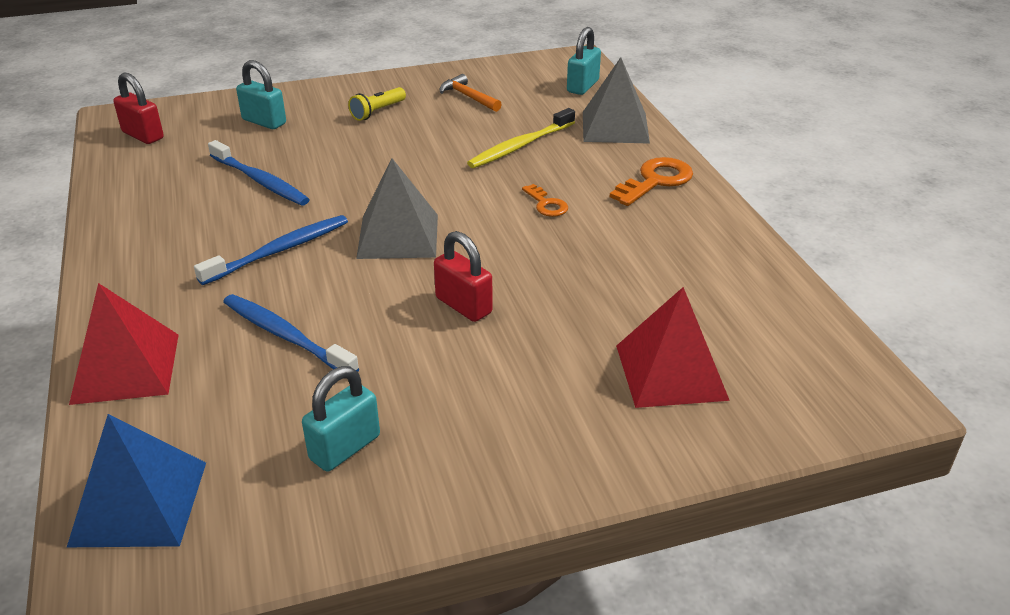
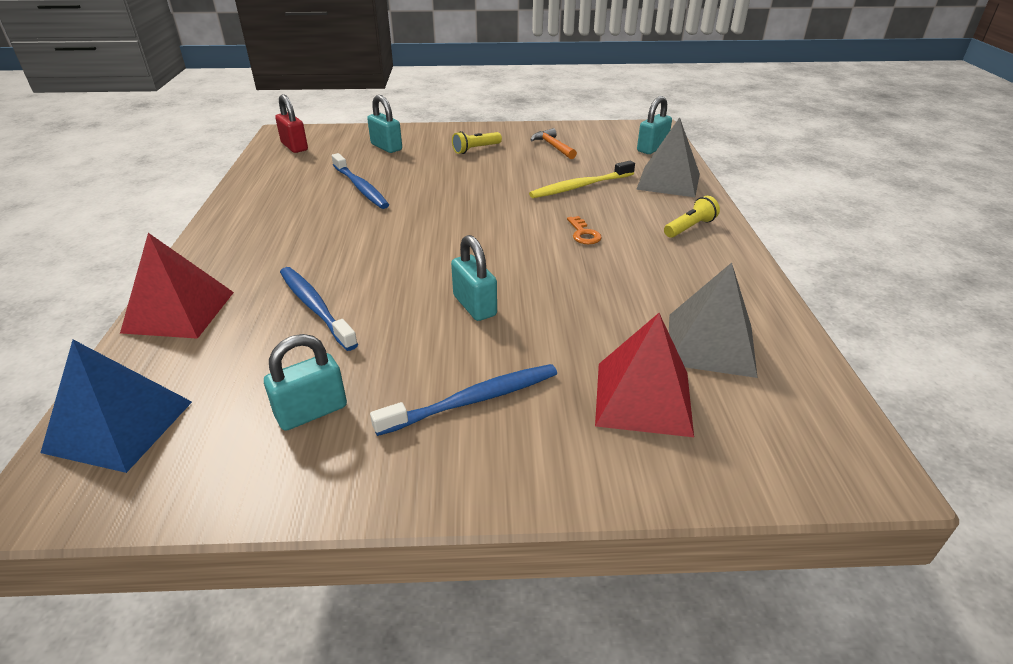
camera: 15 degrees right, 0 degrees up
(279, 250) = (347, 240): blue toothbrush -> blue toothbrush (474, 400)
(398, 236) = (447, 242): grey pyramid -> grey pyramid (711, 344)
(463, 305) = (474, 306): red padlock -> turquoise padlock
(656, 181) = (689, 227): orange key -> yellow flashlight

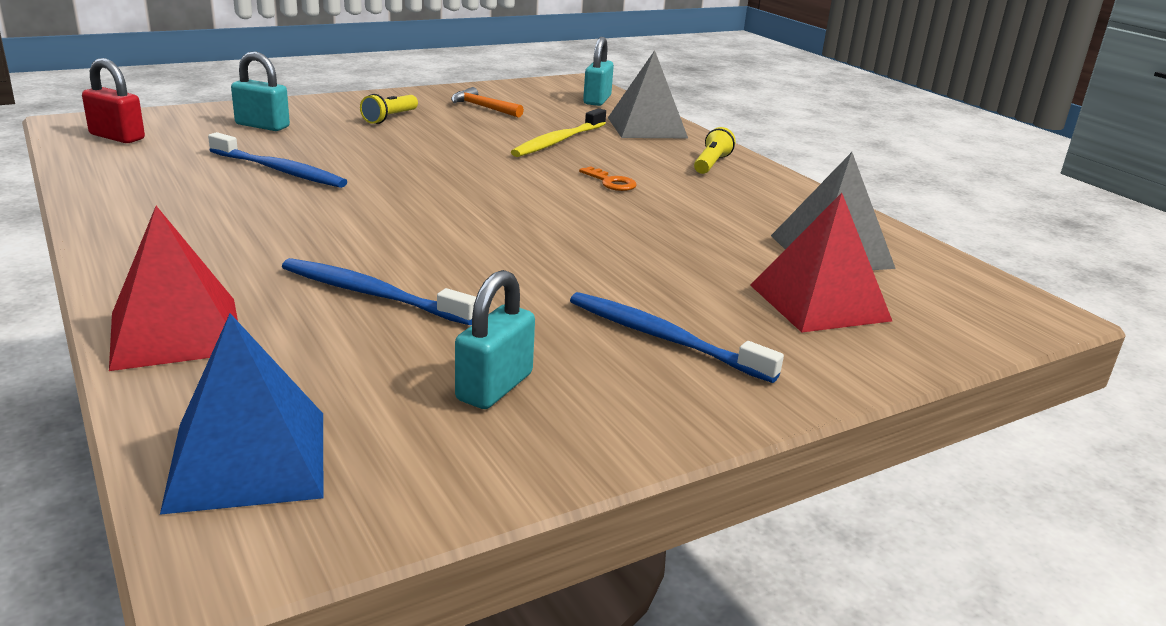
camera: 30 degrees left, 10 degrees down
(474, 306) = (567, 261): turquoise padlock -> none
(474, 400) = (663, 338): blue toothbrush -> blue toothbrush turned 90 degrees counterclockwise

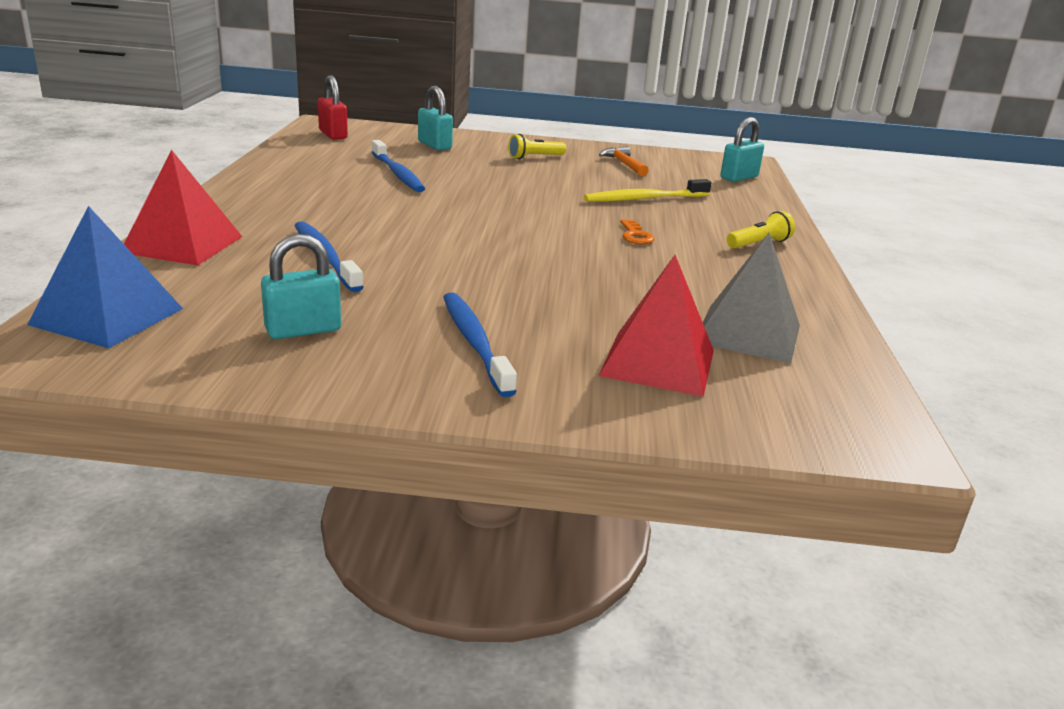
camera: 35 degrees right, 0 degrees up
(647, 127) = (748, 205): grey pyramid -> none

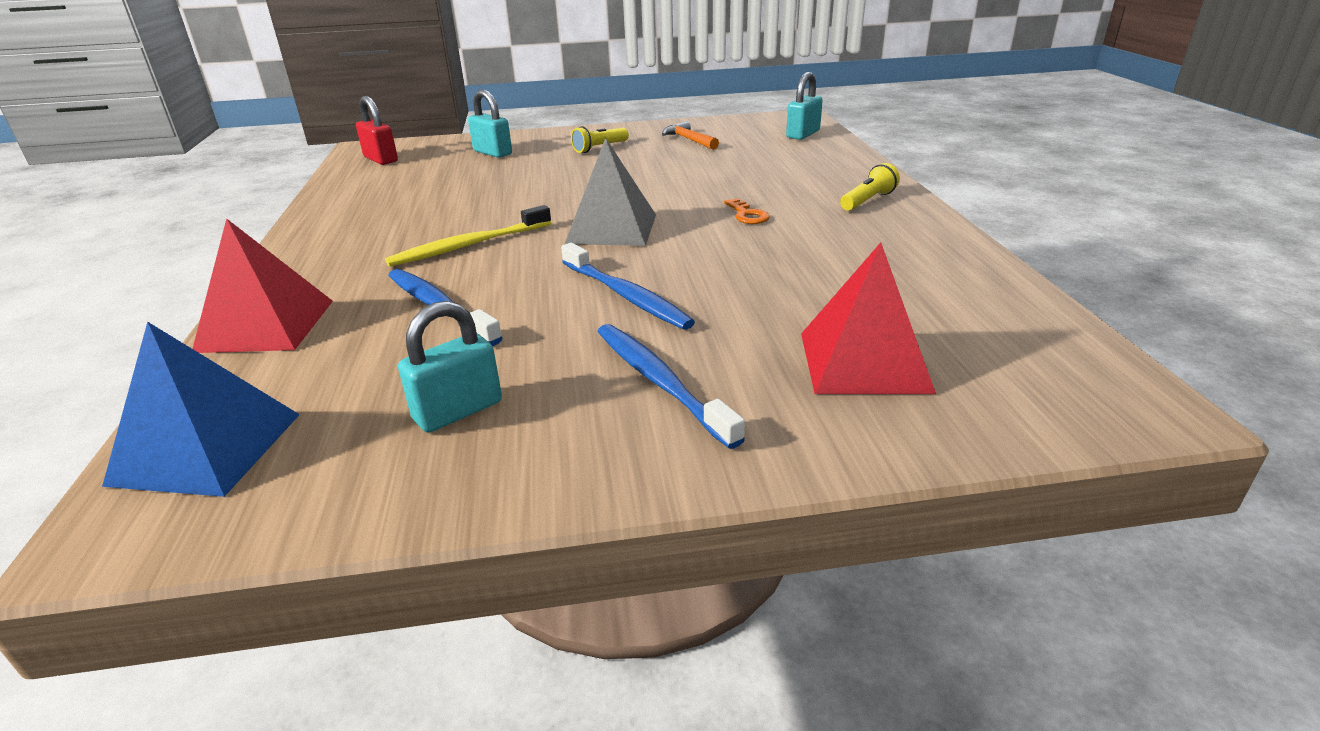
camera: 10 degrees left, 5 degrees up
(397, 174) = (470, 191): blue toothbrush -> blue toothbrush (626, 296)
(644, 199) = (730, 173): yellow toothbrush -> yellow toothbrush (468, 246)
(748, 333) = (926, 304): grey pyramid -> grey pyramid (612, 228)

